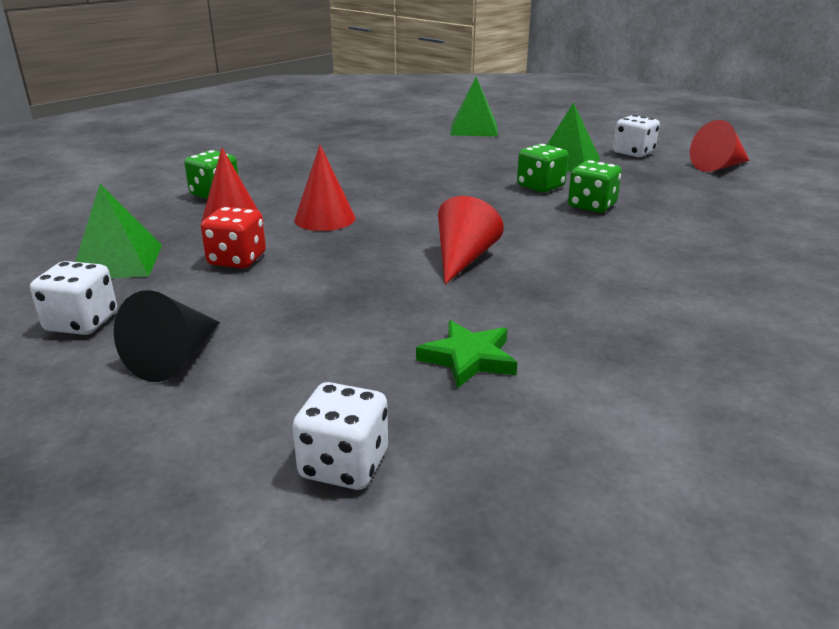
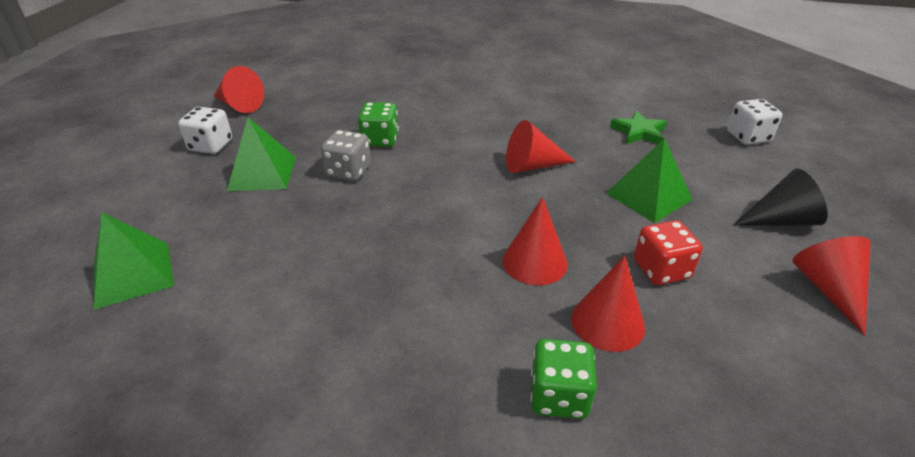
camera: 120 degrees left, 10 degrees up
(82, 322) = (828, 289): white dice -> red cone
(118, 262) = (760, 345): green pyramid -> green pyramid (648, 196)
(540, 186) = (348, 171): green dice -> grey dice

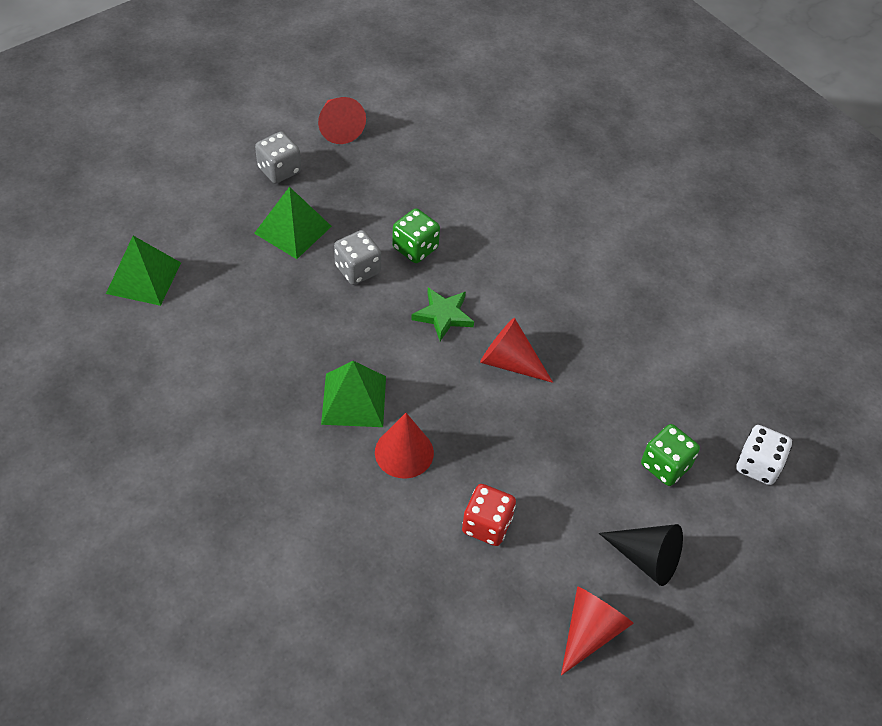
camera: 35 degrees right, 15 degrees up
(211, 145) = (279, 170): white dice -> grey dice
(559, 396) = (310, 552): green dice -> green dice (665, 465)
(607, 322) = (397, 532): red cone -> none
(639, 132) = (657, 389): green star -> green star (443, 315)
(648, 196) = (567, 459): green pyramid -> green pyramid (353, 400)

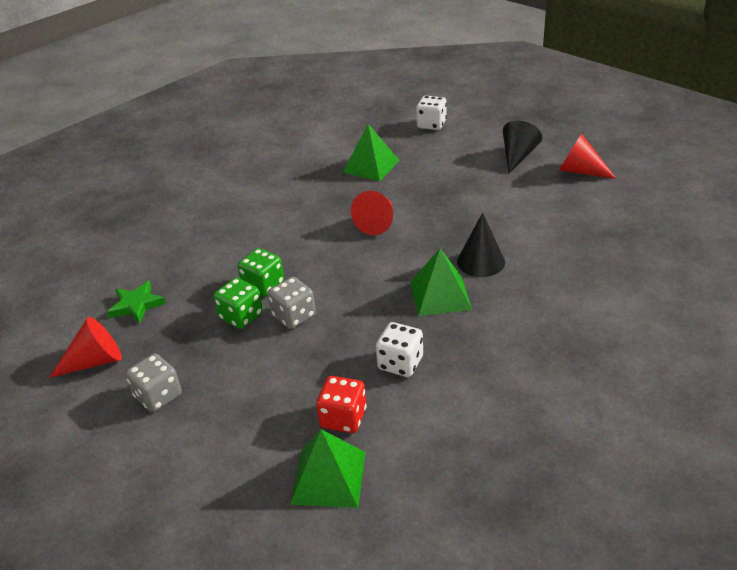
camera: 90 degrees left, 15 degrees down
(260, 347) = (400, 363): none -> white dice
(293, 229) = (246, 369): green pyramid -> green pyramid (371, 166)
(404, 452) = (480, 261): red cone -> black cone
(443, 315) = (338, 260): green star -> green star (136, 305)
(487, 525) = (525, 217): red dice -> red dice (343, 418)
(665, 465) = (445, 154): green dice -> green dice (241, 316)

